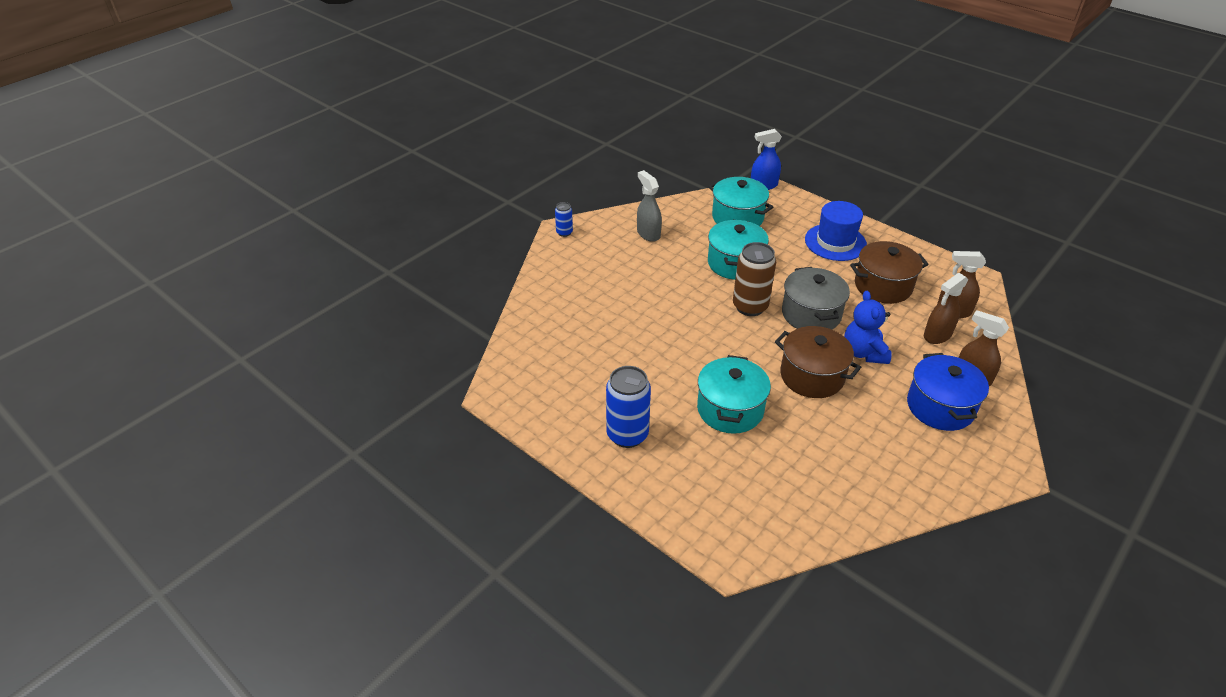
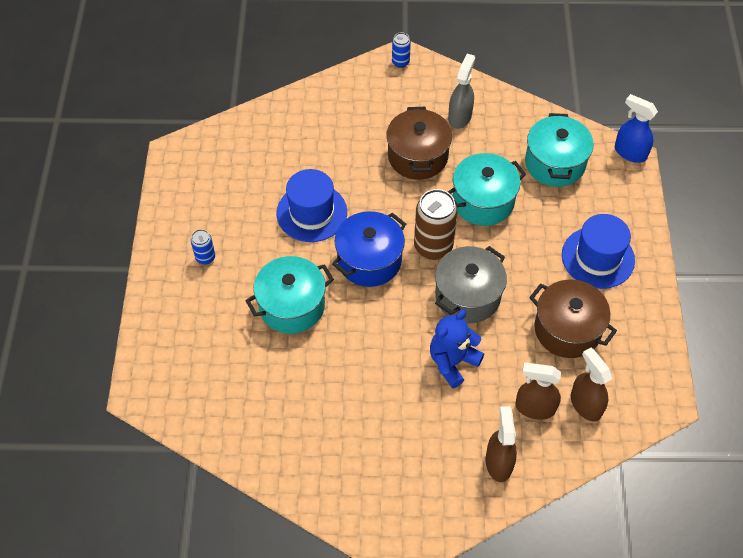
camera: 50 degrees right, 15 degrees up
(627, 435) = (205, 257): blue can -> blue can, size x0.51
(650, 349) = (311, 212): none -> blue hat
(812, 376) = (384, 340): brown pot -> brown pot (418, 156)
(940, 407) = (434, 455): blue pot -> blue pot (369, 260)

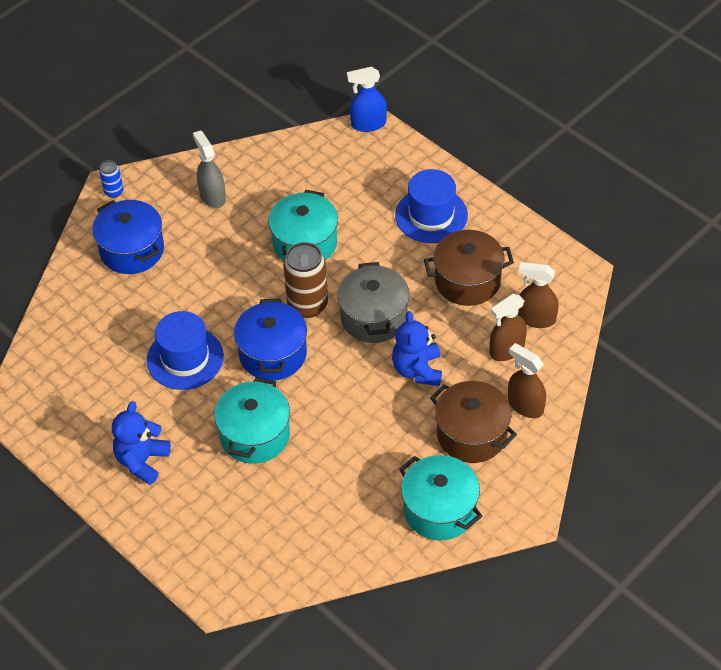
camera: 45 degrees left, 5 degrees down
(205, 257) = (142, 461): blue can -> blue teddy bear
(365, 111) = (132, 250): none -> blue pot
(418, 156) = (216, 251): brown pot -> brown pot (472, 434)
(555, 163) = (324, 174): turquoise pot -> turquoise pot (439, 510)

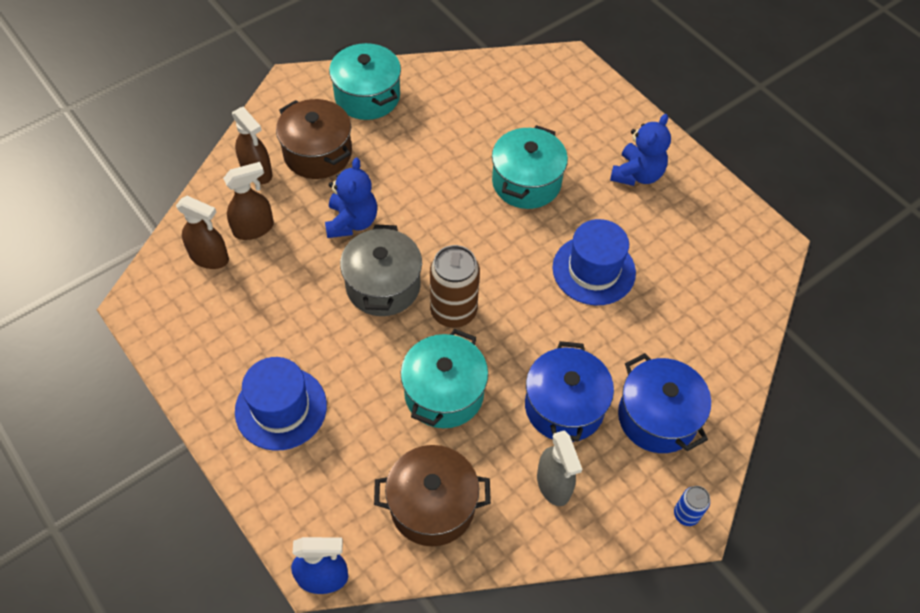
camera: 175 degrees left, 5 degrees up
(273, 354) = (499, 261): blue pot -> blue pot (564, 406)
(467, 281) = (267, 313): brown pot -> brown pot (432, 506)

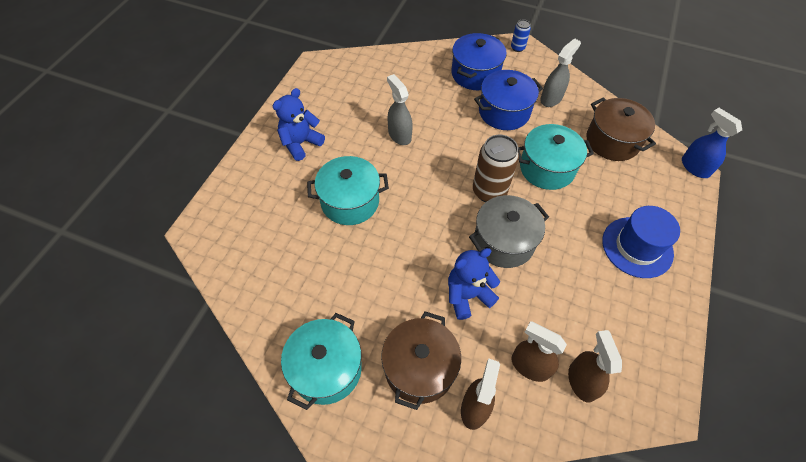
camera: 120 degrees left, 0 degrees up
(593, 270) = (399, 135): blue hat -> grey spray bottle
(637, 174) = (300, 143): blue teddy bear -> blue teddy bear turned 45 degrees counterclockwise

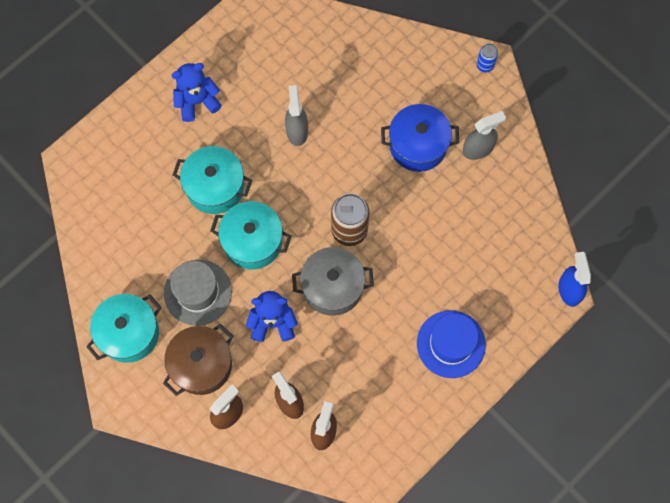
camera: 25 degrees right, 15 degrees up
(379, 298) = (198, 292): none -> grey hat
(475, 74) = (416, 84): blue pot -> none
(547, 168) = (420, 229): turquoise pot -> turquoise pot (252, 241)
(612, 141) = (507, 226): brown pot -> none

